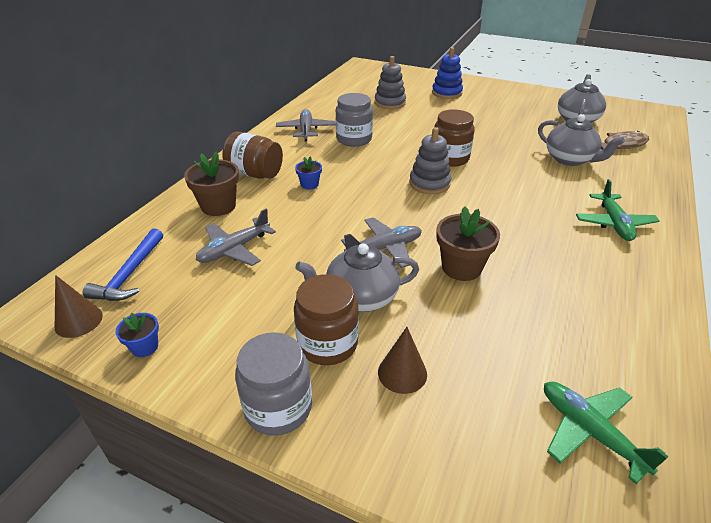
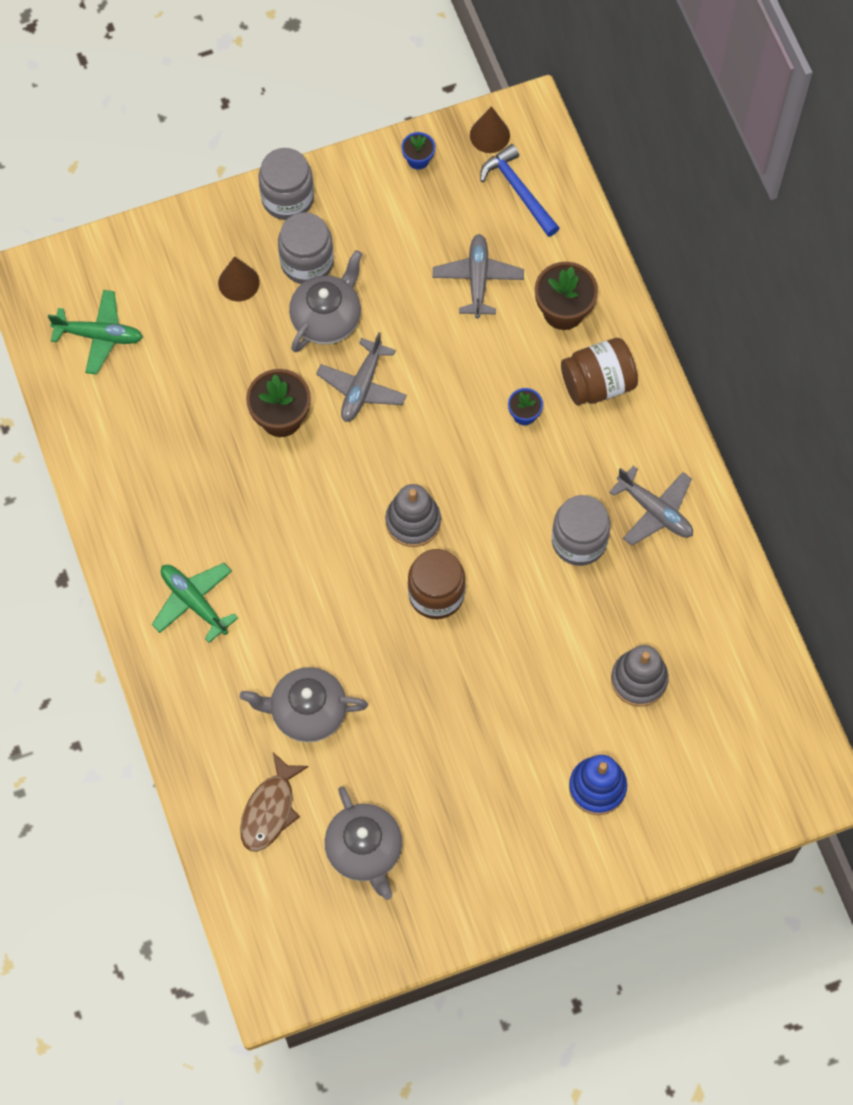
camera: 135 degrees right, 30 degrees up
(327, 344) = (307, 262): brown jar -> grey jar

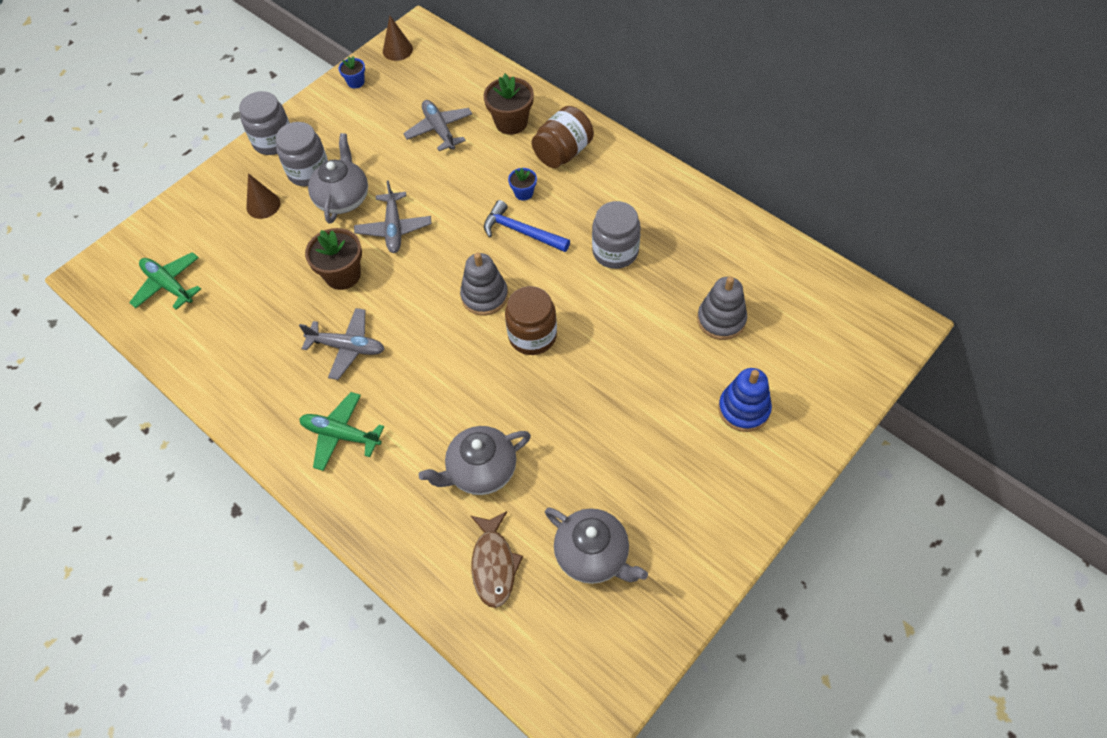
camera: 25 degrees left, 10 degrees down
(99, 335) = (168, 285): green plane -> green plane turned 120 degrees counterclockwise
(518, 190) = (436, 71): blue hammer -> blue hammer (521, 231)
(655, 511) = (655, 209): grey plane -> grey plane (347, 347)

